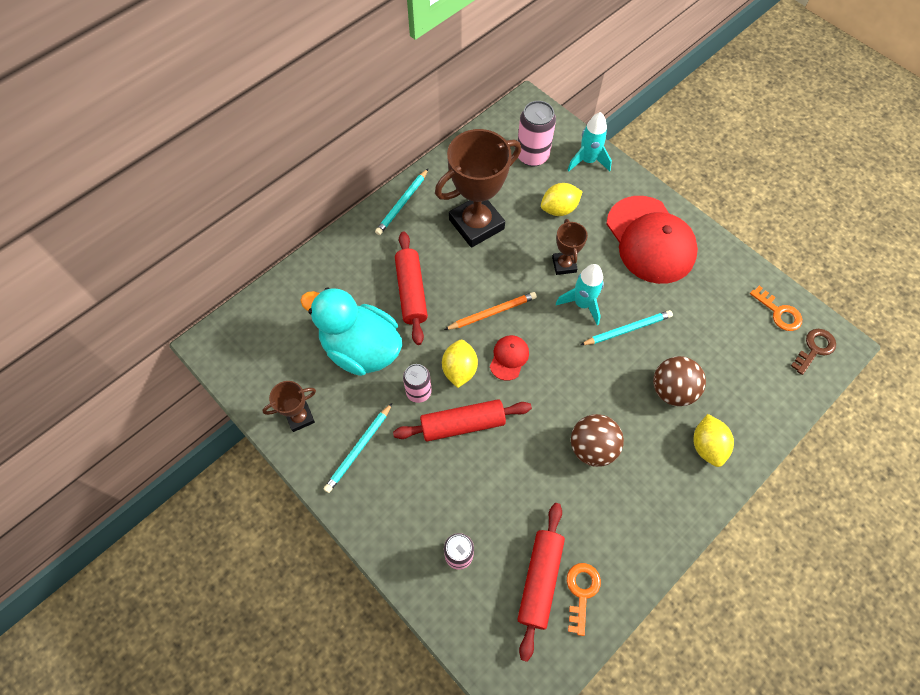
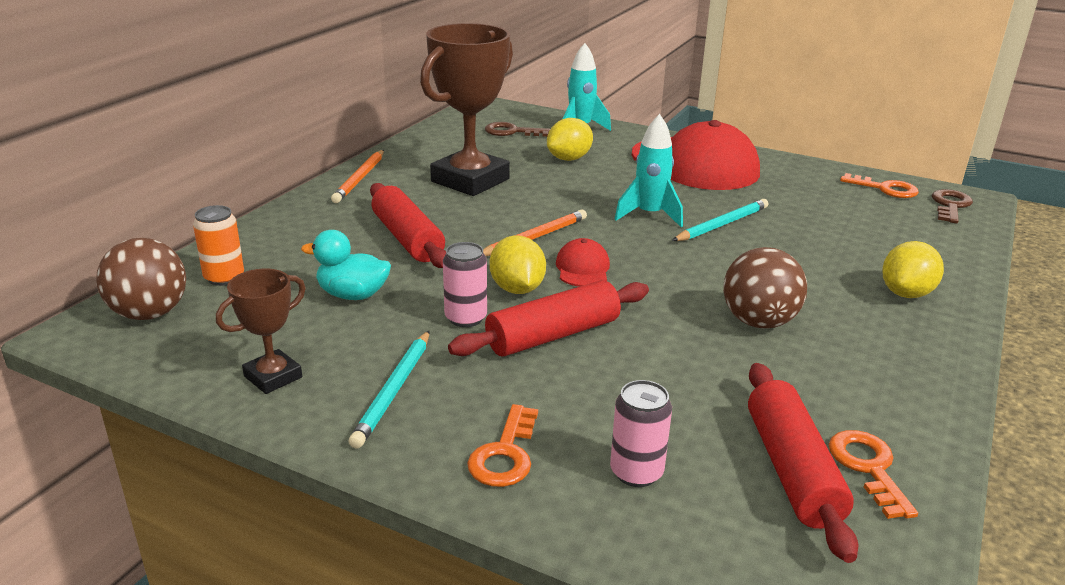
camera: 20 degrees left, 35 degrees down
(292, 309) = (224, 277): none -> orange can
(361, 348) = (353, 295): turquoise duck -> turquoise duck, size x0.52
(398, 519) = (505, 454): none -> orange key
(402, 203) = (360, 179): turquoise pencil -> orange pencil
(532, 156) = (511, 132): pink can -> brown key
(564, 265) = (604, 192): brown trophy -> none
(672, 390) = (819, 259): brown ball -> brown ball (150, 314)
(707, 446) = (906, 293): yellow lemon -> yellow lemon turned 60 degrees clockwise

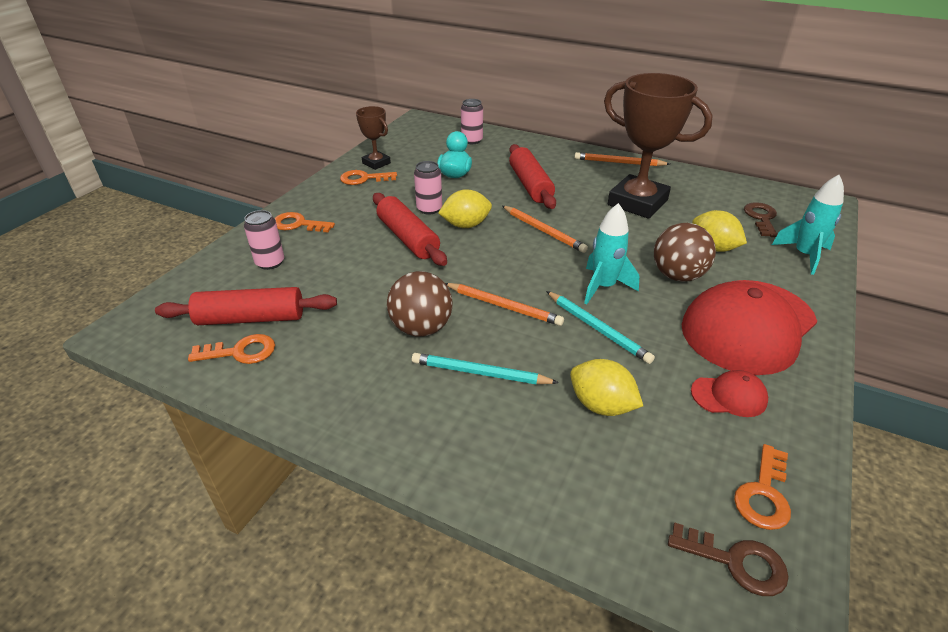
camera: 90 degrees right, 10 degrees up
(150, 314) = (434, 130): brown ball -> brown ball (677, 275)
(224, 277) = (472, 140): orange can -> pink can
(337, 388) = (364, 179): none -> orange key
(394, 390) = (359, 193): turquoise pencil -> turquoise pencil (480, 373)
(407, 238) = (530, 185): red rolling pin -> red rolling pin turned 75 degrees counterclockwise
(582, 268) = (498, 251): red cap -> red cap (729, 396)
(699, 270) = (503, 306): none -> orange pencil
(906, 293) = (472, 436): yellow lemon -> yellow lemon (601, 405)

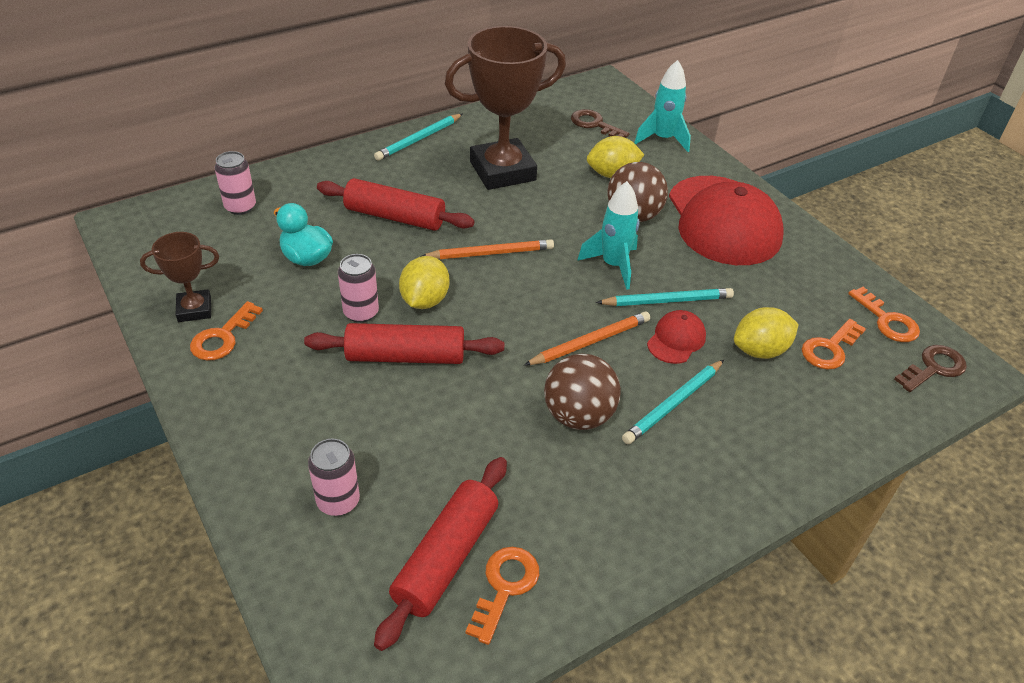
camera: 60 degrees left, 5 degrees up
(298, 224) = (271, 442): orange key -> orange key (830, 348)
(619, 162) = (419, 139): orange pencil -> turquoise pencil
(729, 396) = (790, 278): red cap -> red cap (676, 339)

